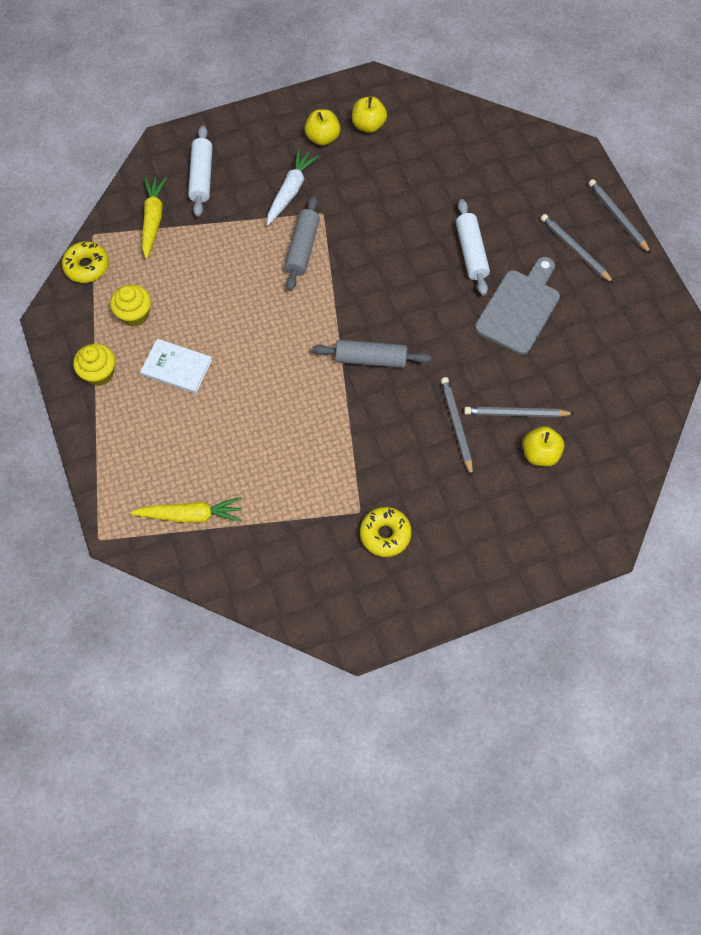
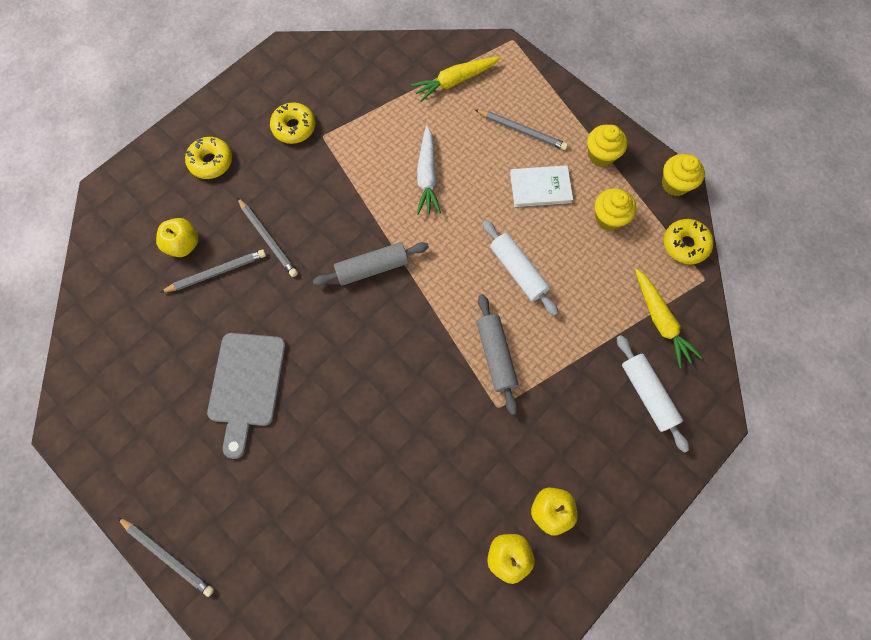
camera: 155 degrees right, 5 degrees up
(54, 319) = (675, 184): none -> yellow cupcake
(290, 191) = (546, 419): white carrot -> white carrot (427, 176)
(471, 252) = (320, 430): white rolling pin -> white rolling pin (517, 271)
(486, 531) = (211, 162): none -> yellow donut
(575, 249) = (207, 486): grey pencil -> grey pencil (522, 131)

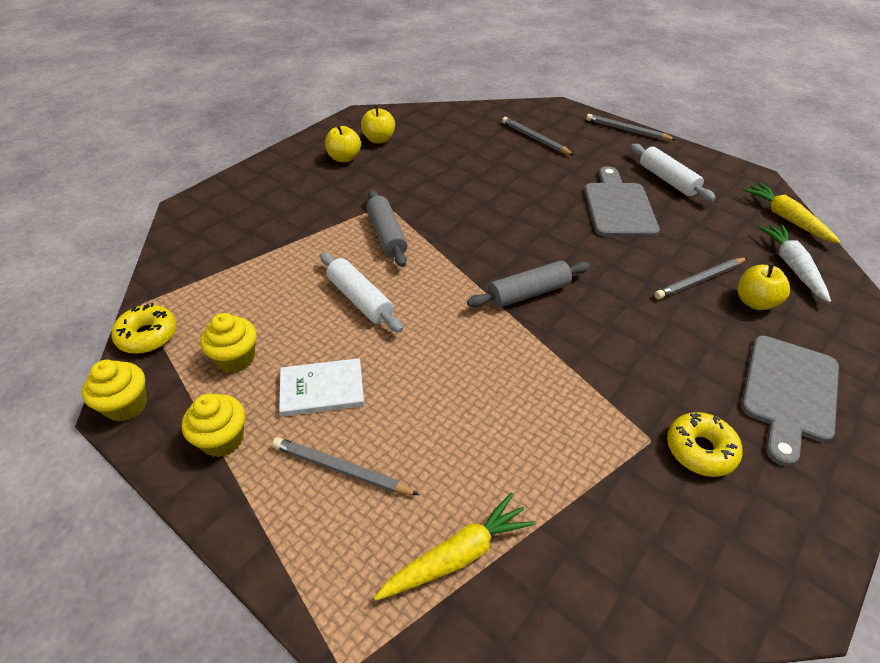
camera: 175 degrees right, 25 degrees down
(211, 162) = (789, 393): yellow donut -> grey cutting board
(268, 239) = (661, 313): grey pencil -> grey pencil (535, 139)
(427, 176) = (481, 393): white carrot -> white carrot (792, 266)
(647, 394) = (243, 218): white rolling pin -> white rolling pin (667, 180)
(660, 321) = (209, 267): yellow carrot -> yellow carrot (786, 218)

